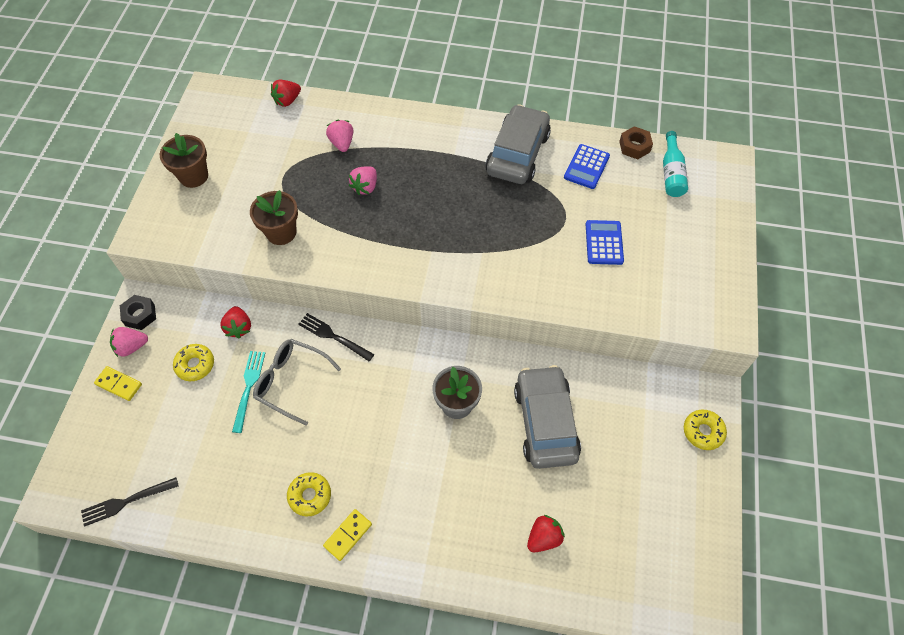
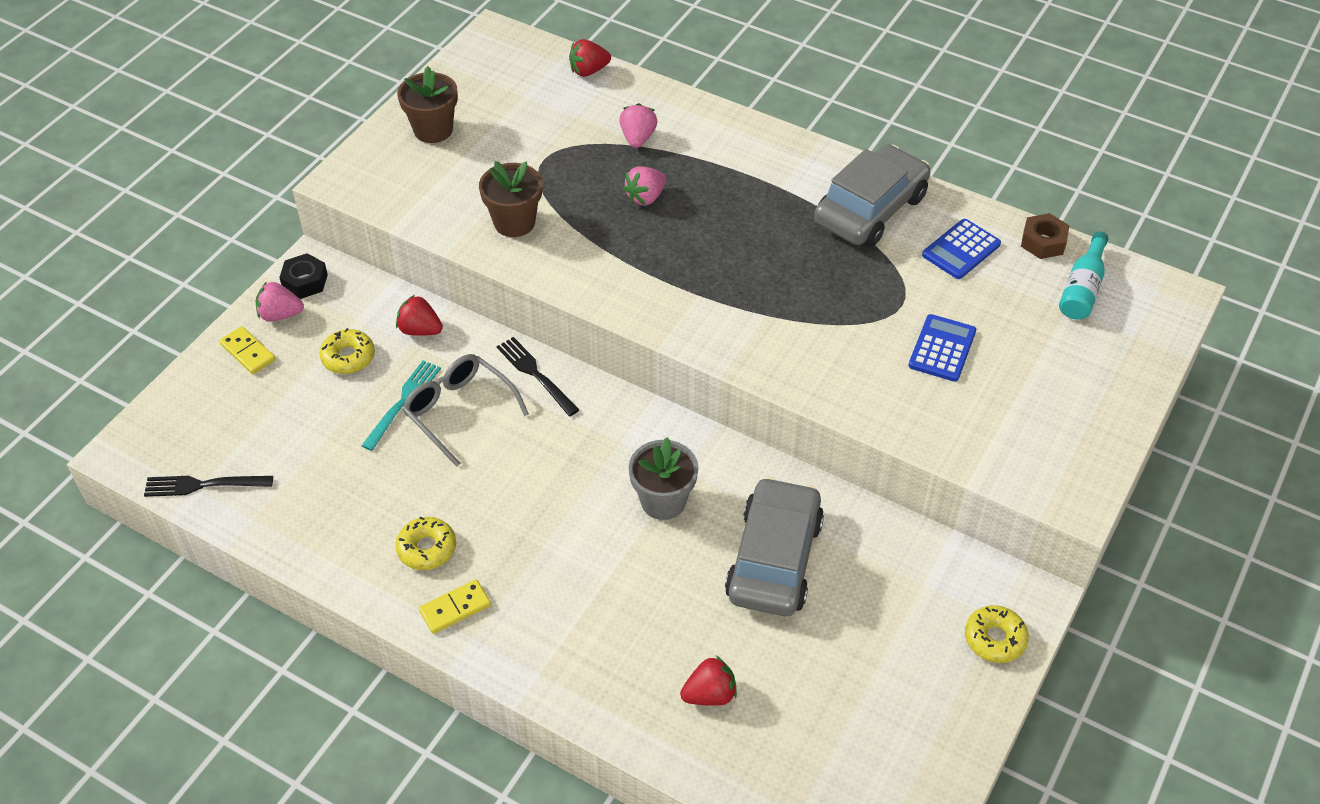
camera: 20 degrees right, 10 degrees down
(239, 327) = (420, 330): red strawberry -> red strawberry turned 105 degrees clockwise

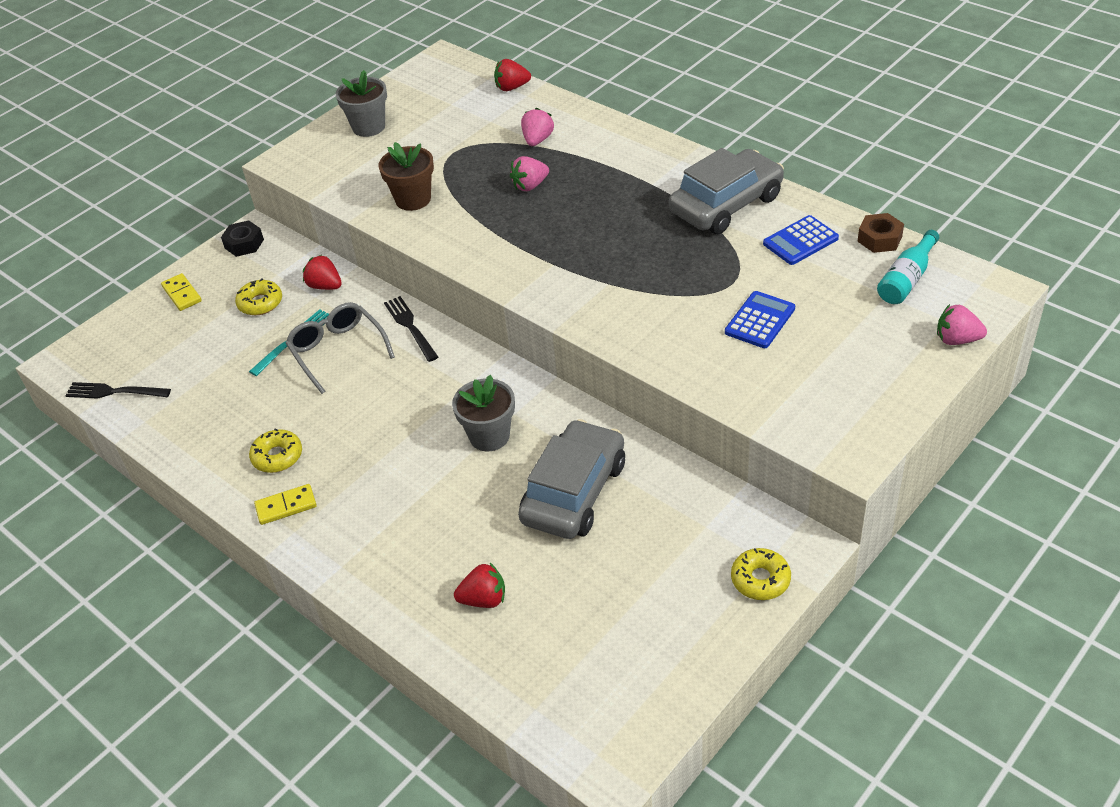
camera: 15 degrees right, 5 degrees down
(280, 314) = (216, 267): pink strawberry -> pink strawberry (957, 340)
(433, 130) = (368, 127): brown flower pot -> grey flower pot

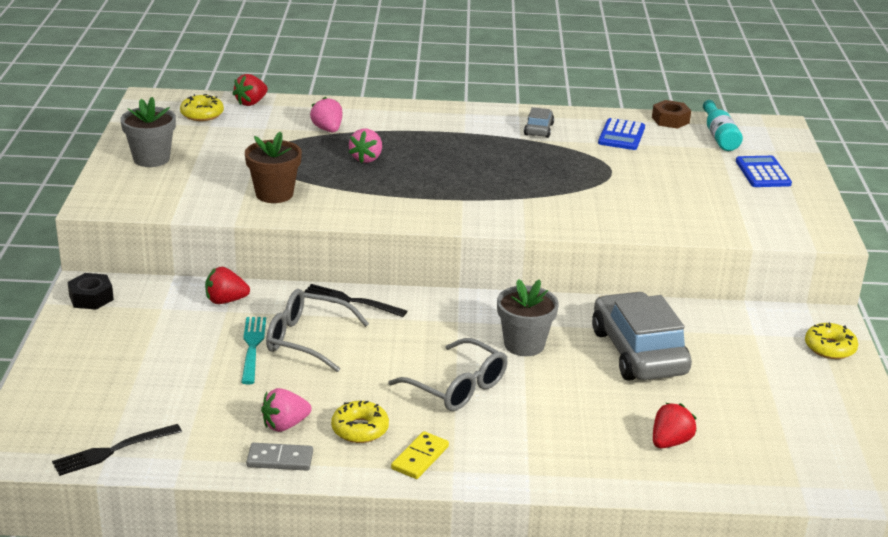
camera: 45 degrees left, 15 degrees down
(182, 294) = (77, 354): yellow domino -> none
(198, 455) = (280, 459): none -> grey domino
(260, 303) = (176, 333): yellow donut -> yellow donut (202, 114)
(389, 453) = (458, 387): none -> grey glasses
(726, 204) = (538, 129): grey car -> grey car, size x0.46
(760, 320) = (662, 185): blue calculator -> blue calculator (763, 173)
(957, 340) = (795, 157): pink strawberry -> pink strawberry (285, 425)

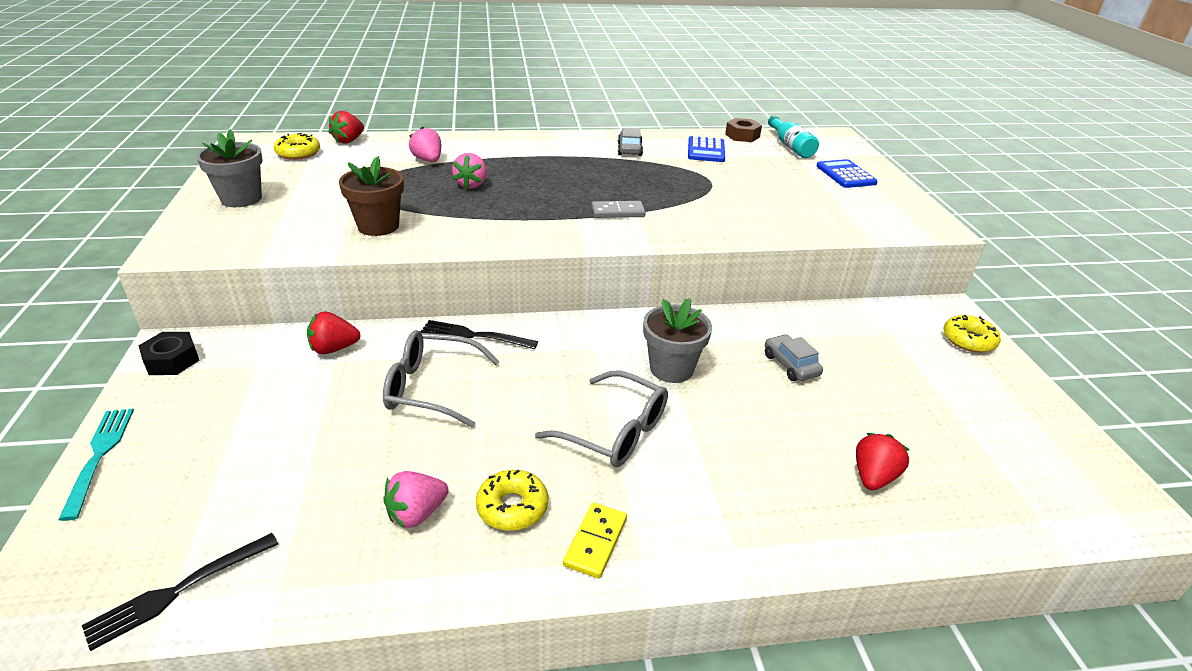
camera: 10 degrees left, 5 degrees up
(252, 347) = (368, 405): turquoise fork -> turquoise fork (99, 456)
(280, 459) = (415, 572): grey domino -> grey domino (618, 212)
(638, 352) = (790, 365): grey car -> grey car, size x0.46

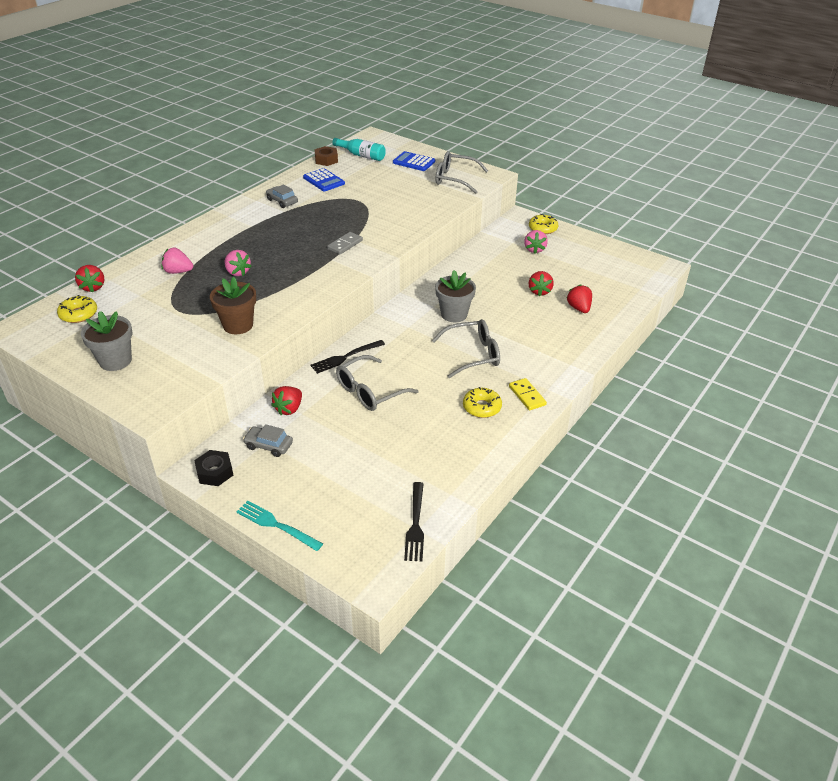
camera: 45 degrees left, 5 degrees up
(416, 513) = (452, 436): pink strawberry -> pink strawberry (534, 249)
(790, 365) = (495, 282): grey car -> grey car (268, 445)
(840, 414) = (539, 291): none -> red strawberry
(873, 211) = (454, 179): none -> grey glasses

